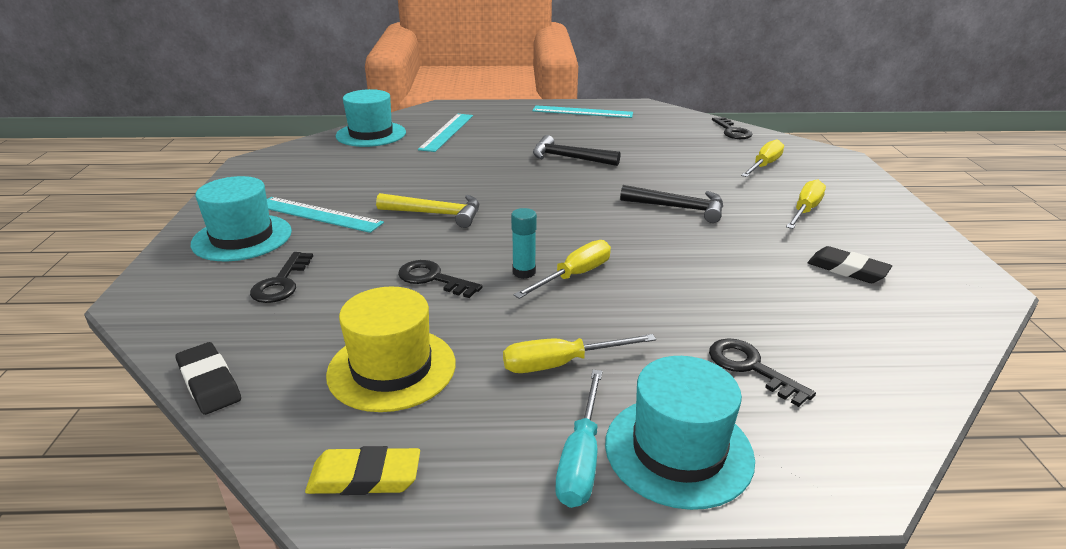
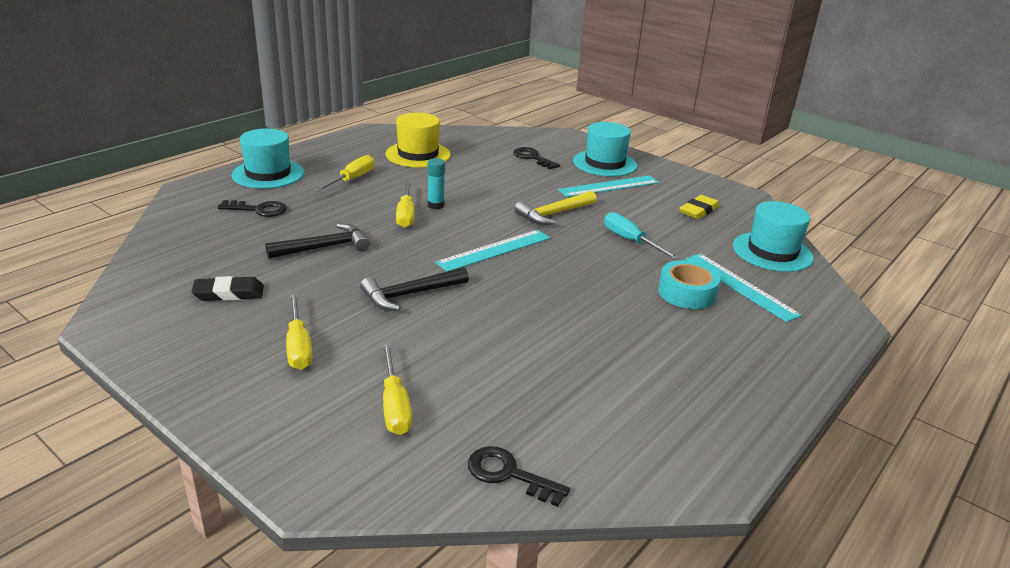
camera: 130 degrees right, 0 degrees up
(209, 382) = (471, 131): black eraser -> none
(365, 477) = (370, 135): yellow eraser -> yellow eraser (698, 210)
(433, 279) = (473, 184): black key -> none
(487, 141) = (686, 293): none -> turquoise tape
(568, 158) = (584, 308): black hammer -> black hammer (324, 247)
(581, 459) = (304, 160): turquoise screwdriver -> turquoise screwdriver (630, 241)
(582, 112) = (729, 403): turquoise ruler -> turquoise ruler (494, 250)

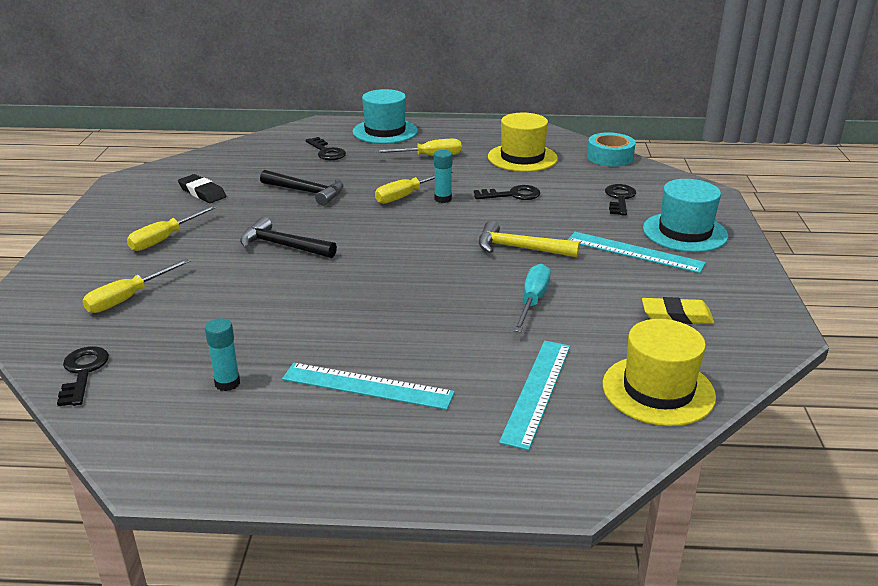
camera: 55 degrees right, 0 degrees up
(471, 182) = (512, 195): none -> black key
(494, 250) = (405, 249): turquoise ruler -> turquoise ruler (367, 386)
(611, 400) = (227, 383): none -> turquoise glue stick
(686, 293) = (471, 364): turquoise tape -> turquoise tape (610, 157)
(772, 252) = (658, 390): turquoise hat -> yellow hat

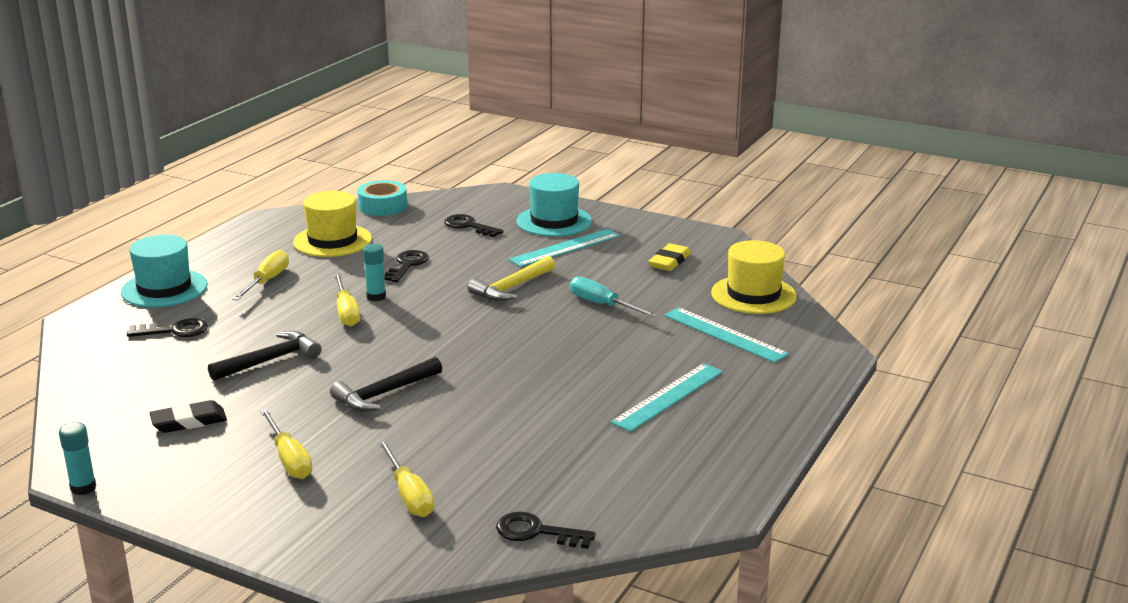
camera: 65 degrees left, 5 degrees down
(227, 383) = (616, 458): turquoise glue stick -> turquoise glue stick (83, 488)

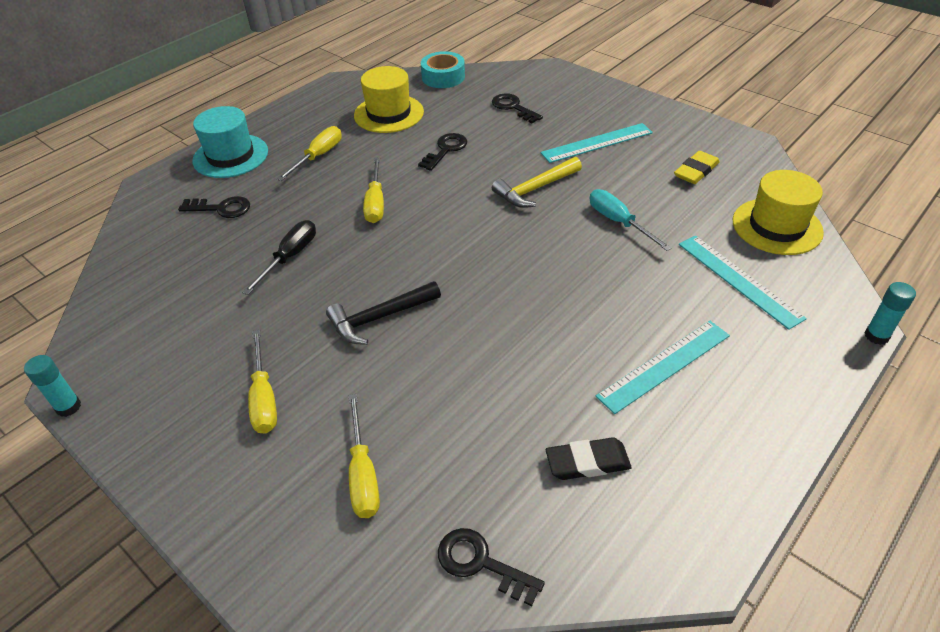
camera: 15 degrees right, 20 degrees up
(189, 421) = (192, 329): black eraser -> black eraser (587, 462)
(270, 360) = (290, 257): black hammer -> black screwdriver
(376, 297) = (407, 187): turquoise glue stick -> turquoise glue stick (876, 336)
(554, 221) = (593, 109): turquoise hat -> none

